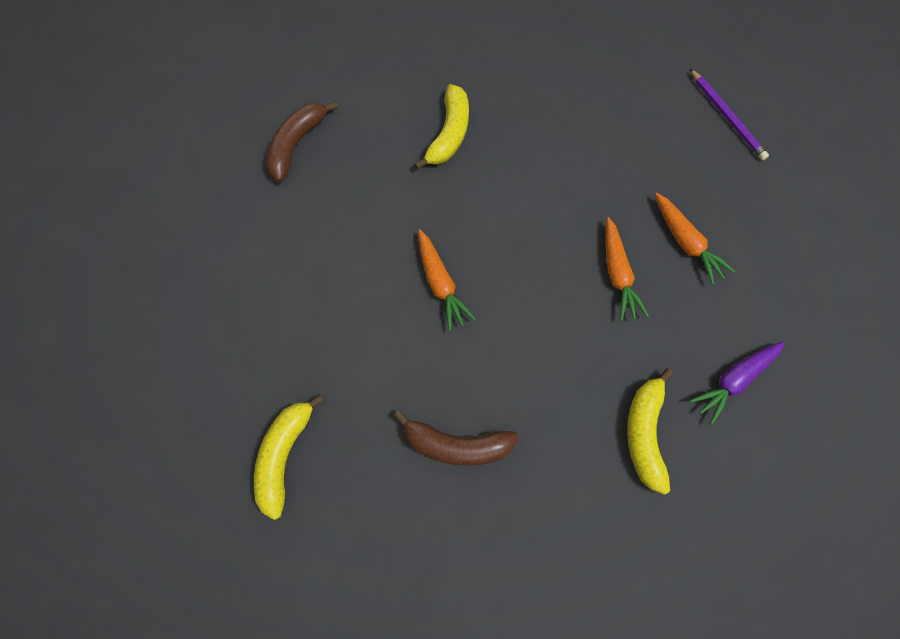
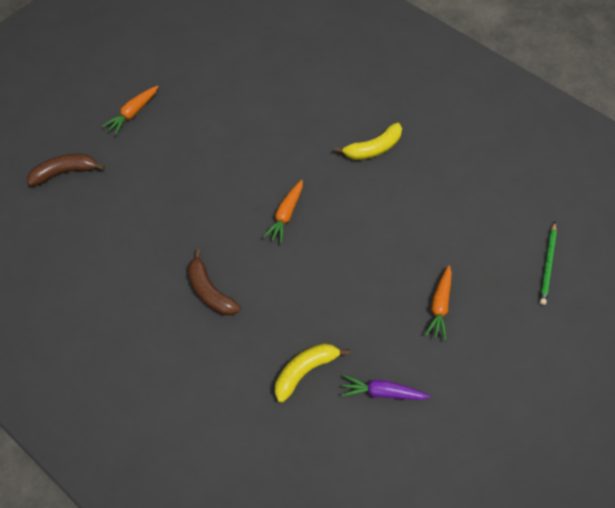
camera: 45 degrees right, 10 degrees down
(284, 455) = (133, 226): yellow banana -> none
(296, 144) = (291, 94): brown banana -> brown banana (65, 172)
(617, 274) = (382, 288): orange carrot -> orange carrot (133, 113)
(726, 116) = (548, 264): purple pencil -> green pencil

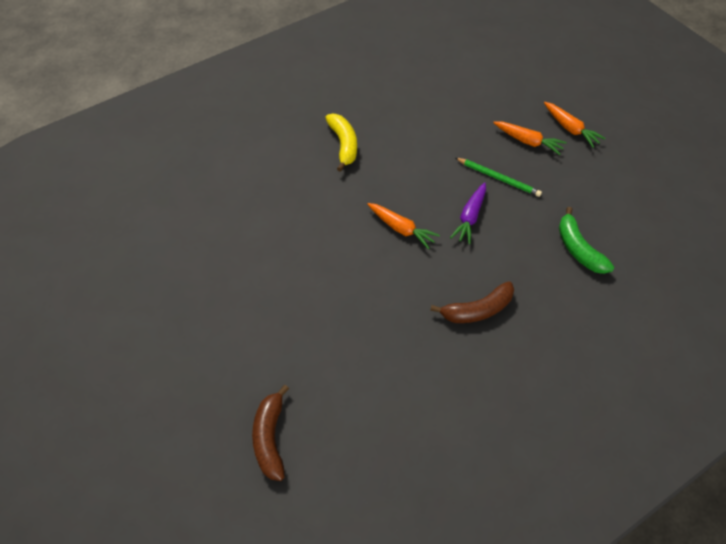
camera: 75 degrees left, 5 degrees down
(133, 113) = (205, 348): orange carrot -> orange carrot (570, 129)
(305, 371) = (578, 249): yellow banana -> green banana
(382, 392) = (606, 199): purple carrot -> purple carrot (470, 217)
(548, 264) = (502, 67): green pencil -> green pencil (498, 178)

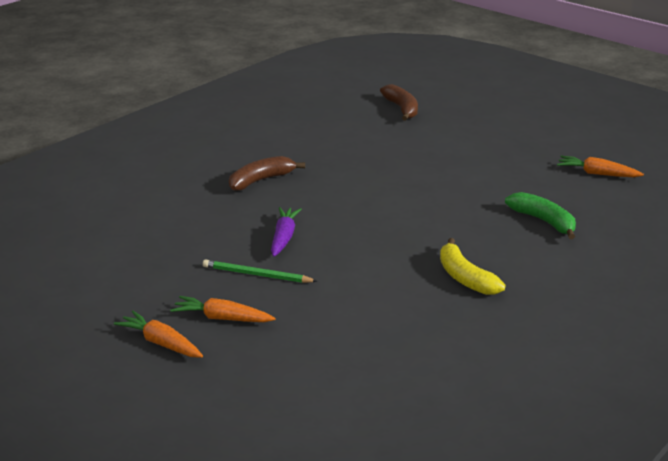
camera: 165 degrees right, 25 degrees down
(401, 229) = (356, 219): orange carrot -> orange carrot (597, 174)
(578, 249) = (159, 230): green banana -> green banana (544, 221)

